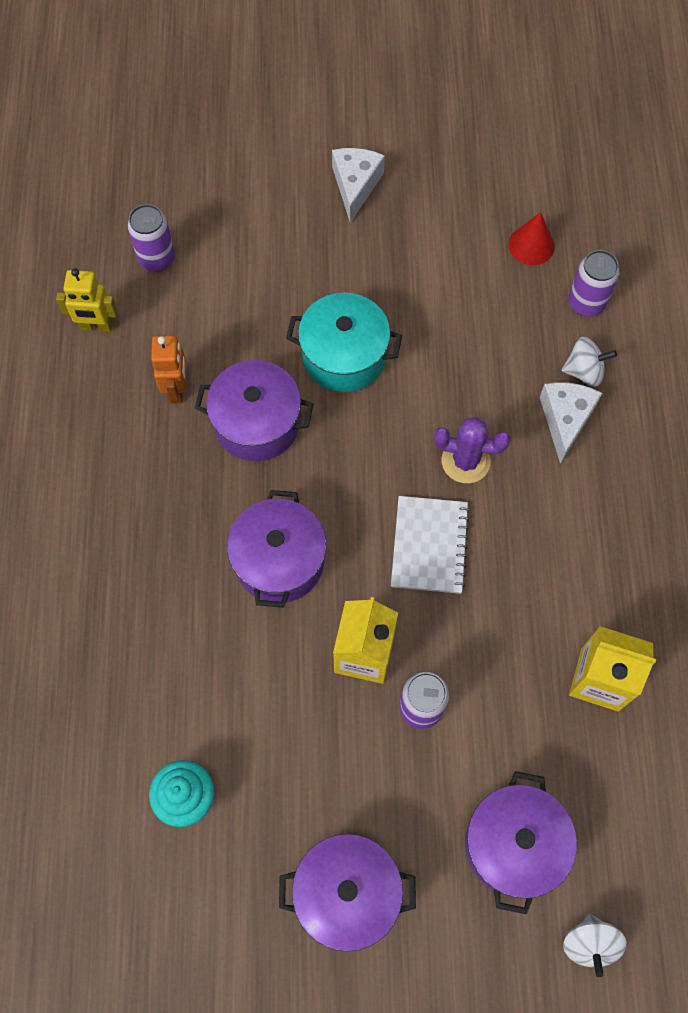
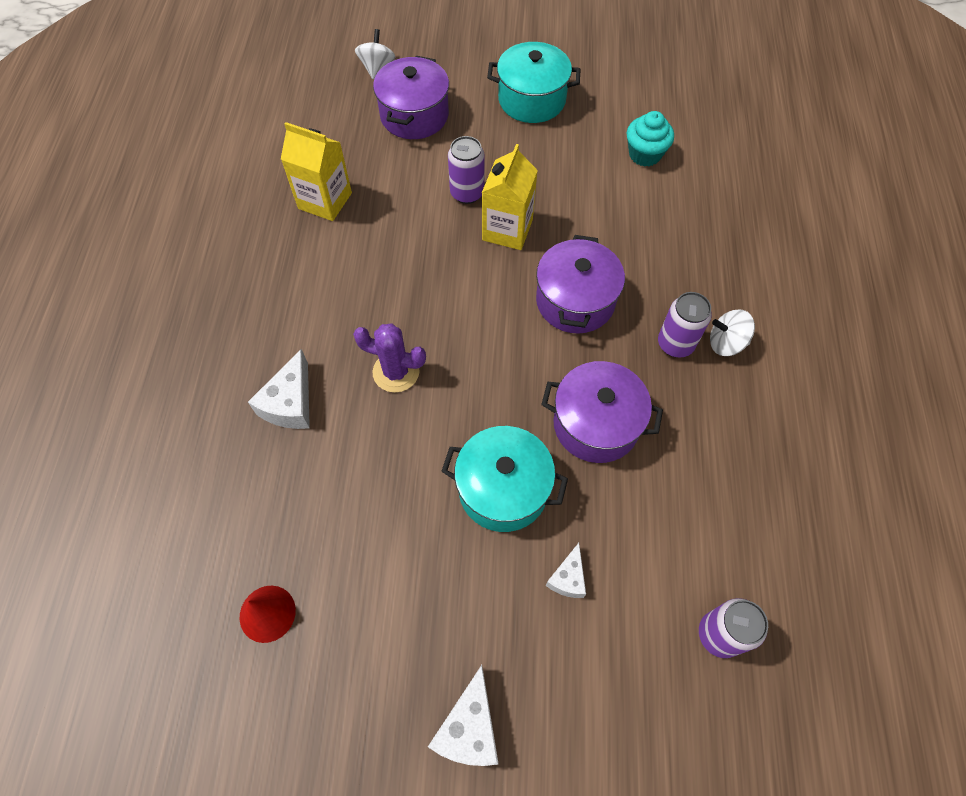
camera: 175 degrees left, 5 degrees down
(96, 326) = (777, 548): yellow robot -> none
(177, 389) = (679, 466): orange robot -> none
(282, 289) = (568, 578): none -> white cheese
(347, 893) = (532, 100): purple pot -> turquoise pot
(429, 546) = (442, 303): white notebook -> none
(584, 371) = (256, 451): white spinning top -> white spinning top (726, 343)
(586, 303) = (228, 530): purple can -> purple can (675, 344)

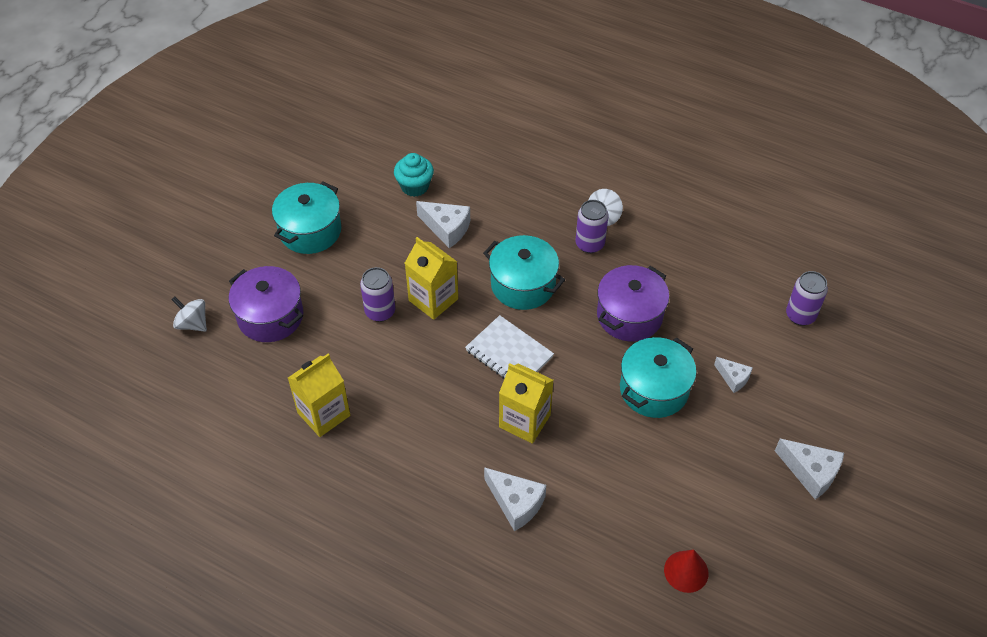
camera: 65 degrees left, 10 degrees down
(396, 372) = (524, 421): purple cactus -> yellow carton
(476, 324) = (509, 353): none -> white notebook
(575, 301) = (523, 285): purple pot -> turquoise pot
(607, 203) = (447, 228): none -> white cheese

